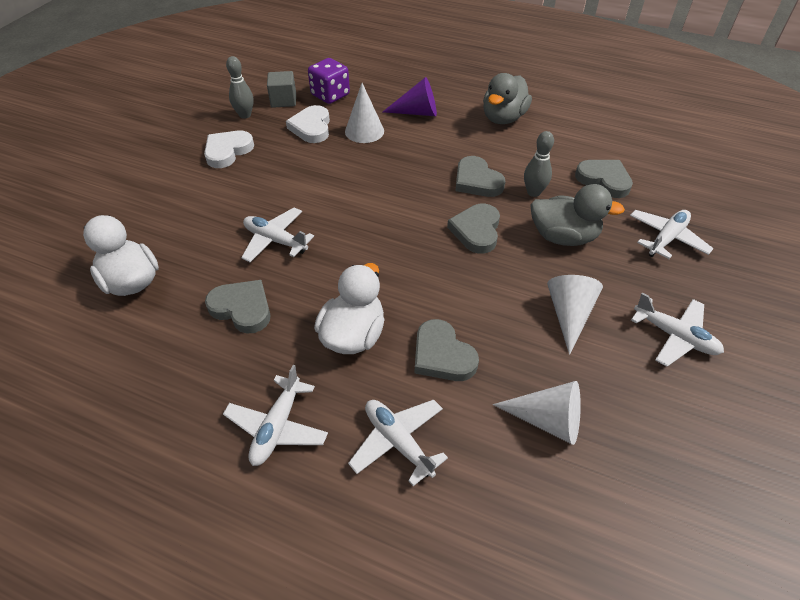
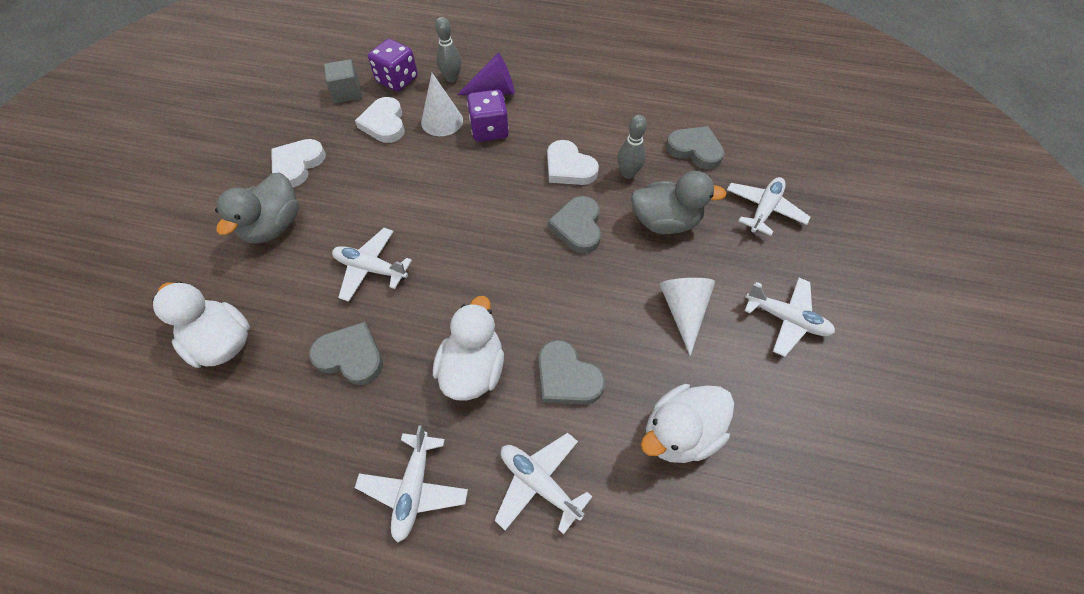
camera: 10 degrees left, 10 degrees up
(245, 115) = (308, 116): grey bowling pin -> grey bowling pin (451, 78)
(407, 143) = (489, 130): none -> purple dice
(477, 181) = (569, 167): grey heart -> white heart
(503, 118) = (584, 88): grey duck -> grey duck (274, 226)
(547, 420) = (679, 433): white cone -> white duck

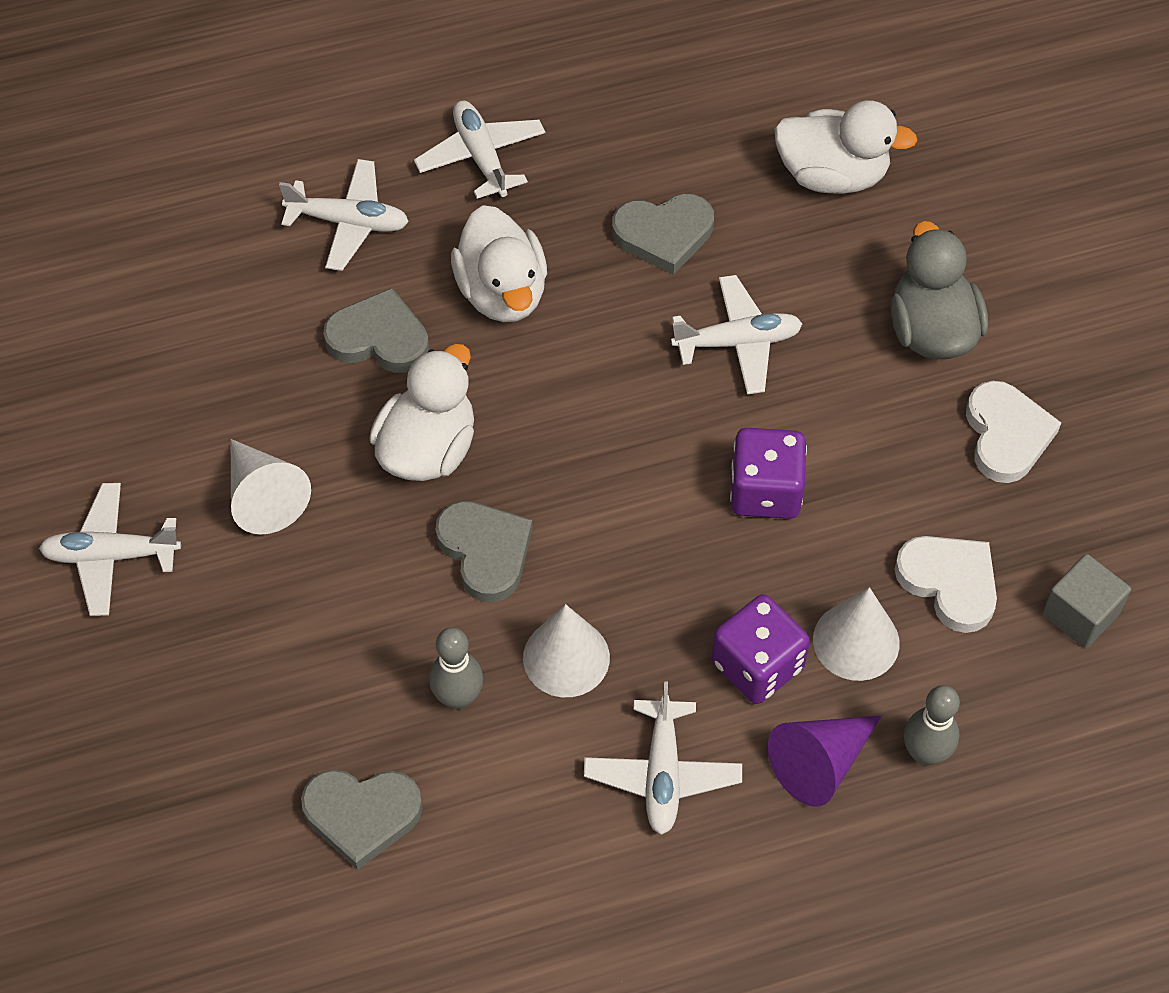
camera: 150 degrees right, 0 degrees up
(397, 80) = (1021, 692): purple dice -> purple dice (765, 491)
(569, 167) = (566, 657): white heart -> white cone
(665, 222) = (352, 631): grey duck -> none
(679, 433) = (209, 343): white duck -> white duck (428, 449)
(764, 210) = (194, 739): white plane -> white plane (662, 774)

